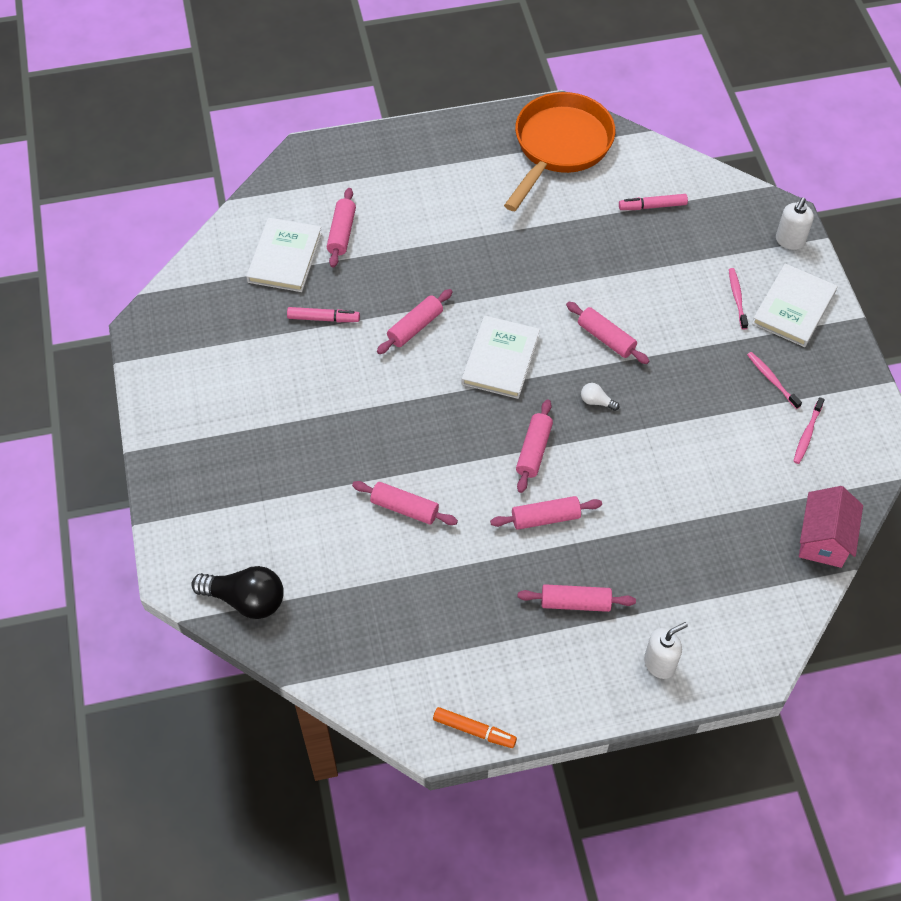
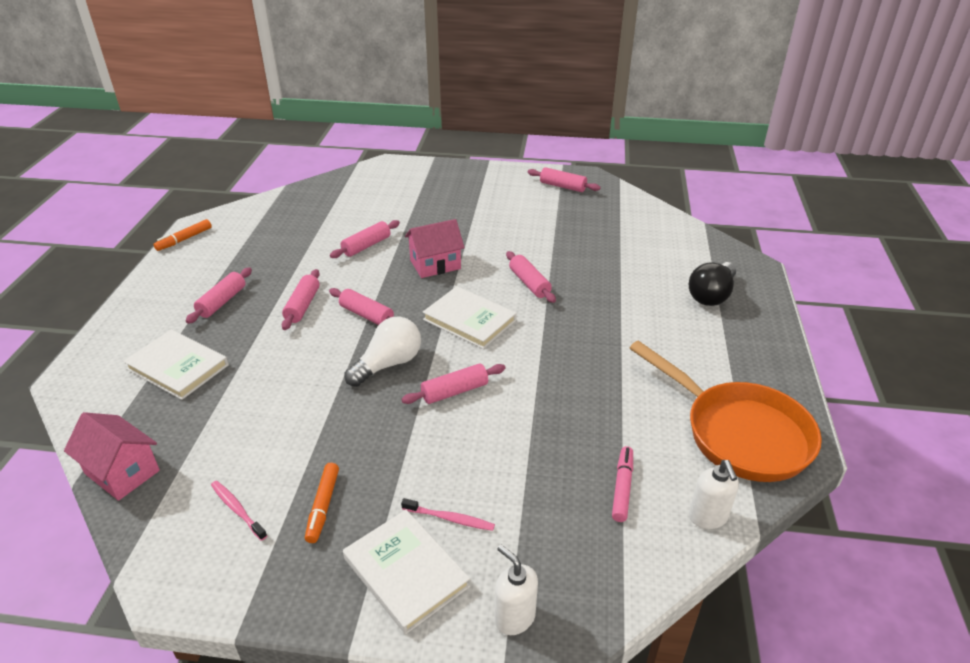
camera: 110 degrees right, 20 degrees down
(246, 600) = (352, 181): black light bulb -> black light bulb (711, 295)
(285, 257) = (632, 237): white book -> white book (178, 367)
(323, 318) = (561, 243): pink marker -> none
(341, 233) = (650, 267): pink rolling pin -> pink rolling pin (562, 186)
(415, 423) = (435, 264): none -> pink house
(596, 401) = (388, 364): white light bulb -> white light bulb, size x2.17
(660, 663) = (134, 329): white soap dispenser -> white soap dispenser (708, 517)
(771, 380) = (323, 506): pink toothbrush -> orange marker

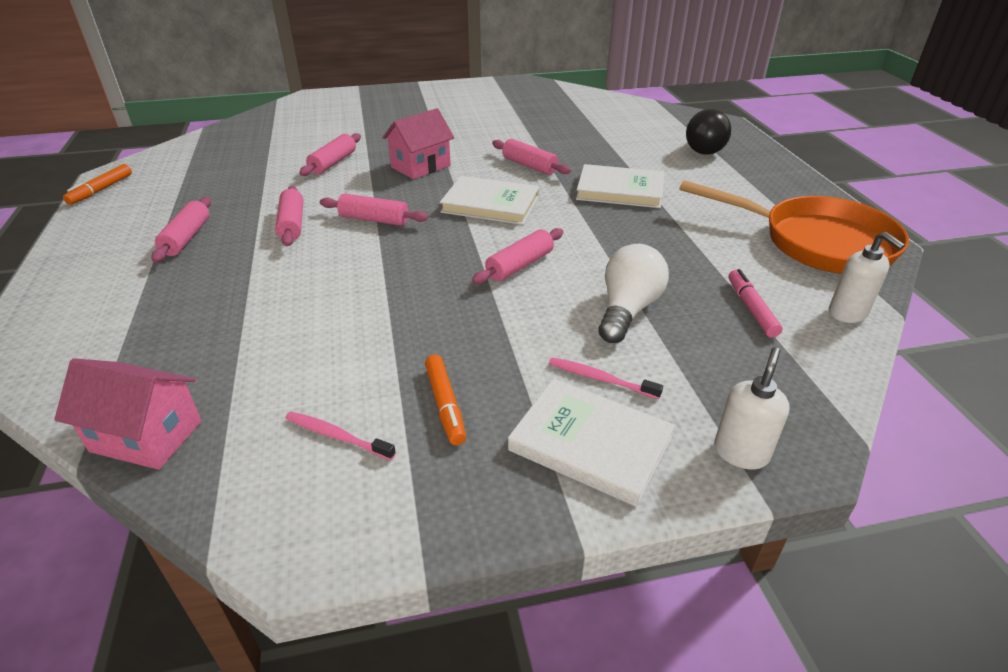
camera: 20 degrees left, 0 degrees up
(178, 367) = (164, 309): white book -> white book (620, 190)
(388, 364) = (429, 256): white light bulb -> white light bulb (627, 309)
(450, 518) = (600, 379): pink toothbrush -> pink toothbrush turned 150 degrees counterclockwise
(514, 617) = (741, 452): white soap dispenser -> white soap dispenser turned 90 degrees clockwise
(562, 186) = (505, 91): pink rolling pin -> none

